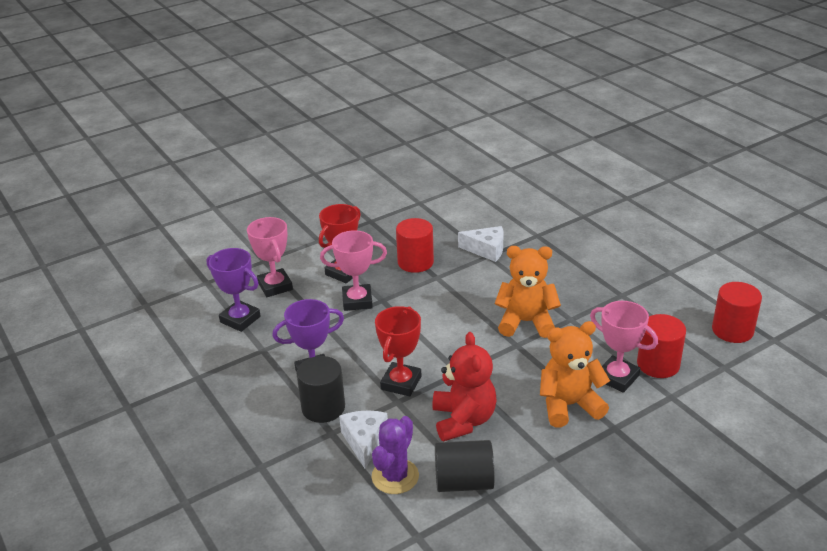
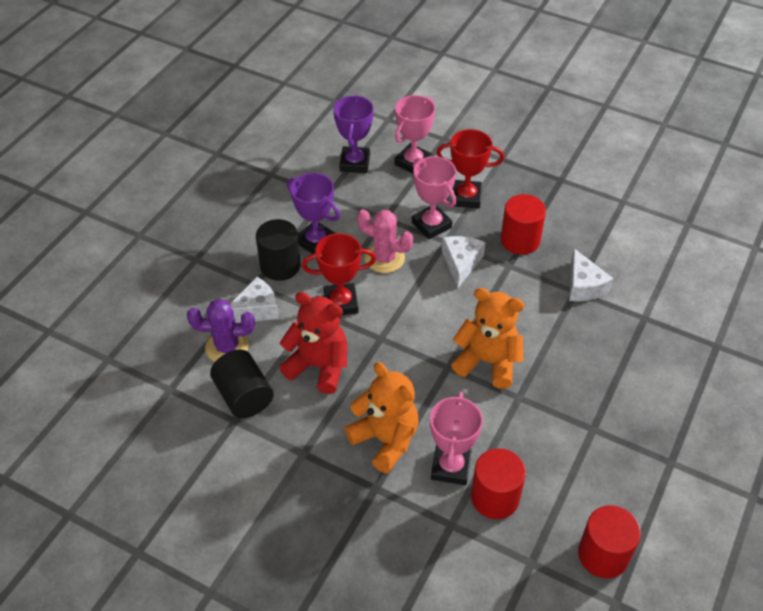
camera: 60 degrees right, 15 degrees up
(371, 340) = (384, 258): none -> pink cactus
(413, 300) = (461, 263): none -> white cheese
(463, 420) = (319, 366): red teddy bear -> red teddy bear turned 120 degrees counterclockwise
(526, 322) = (487, 362): orange teddy bear -> orange teddy bear turned 45 degrees counterclockwise

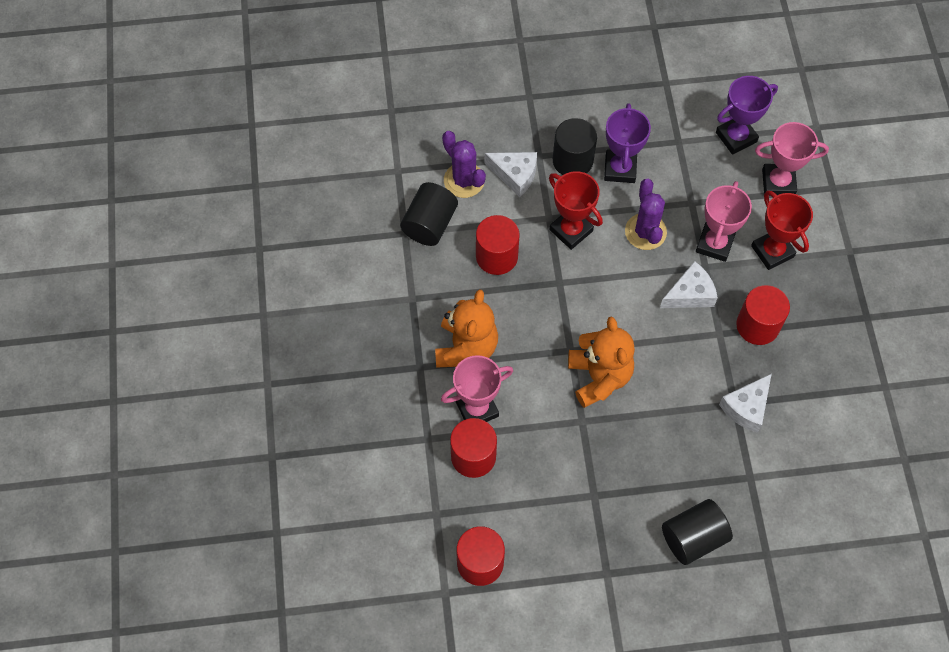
camera: 55 degrees right, 15 degrees up
(319, 366) = (496, 256): red teddy bear -> red cylinder
(384, 258) = (645, 232): pink cactus -> purple cactus
(674, 383) = (693, 538): none -> black cylinder

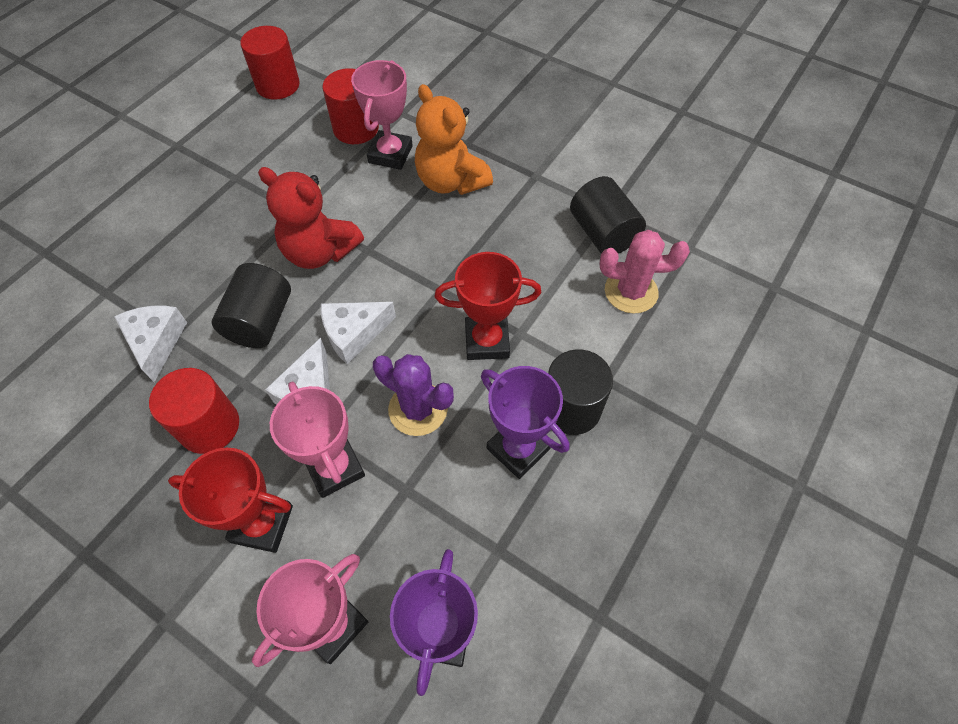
camera: 130 degrees right, 5 degrees down
(464, 180) = (631, 291): purple cactus -> pink cactus
(496, 256) = (518, 260): red cylinder -> none
(515, 175) = (599, 340): white cheese -> white cheese (354, 334)
(599, 377) = (319, 252): orange teddy bear -> red teddy bear
(693, 538) = (122, 214): black cylinder -> black cylinder (260, 321)

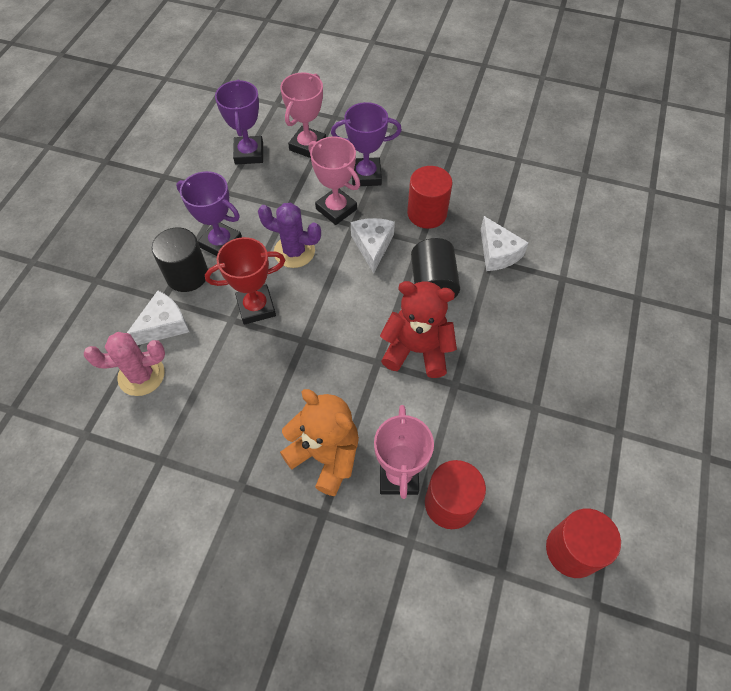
camera: 165 degrees right, 0 degrees up
(262, 524) = (366, 175): red trophy -> purple trophy
(354, 334) = (359, 290): white cheese -> white cheese (164, 325)
(603, 233) = (167, 430): black cylinder -> none

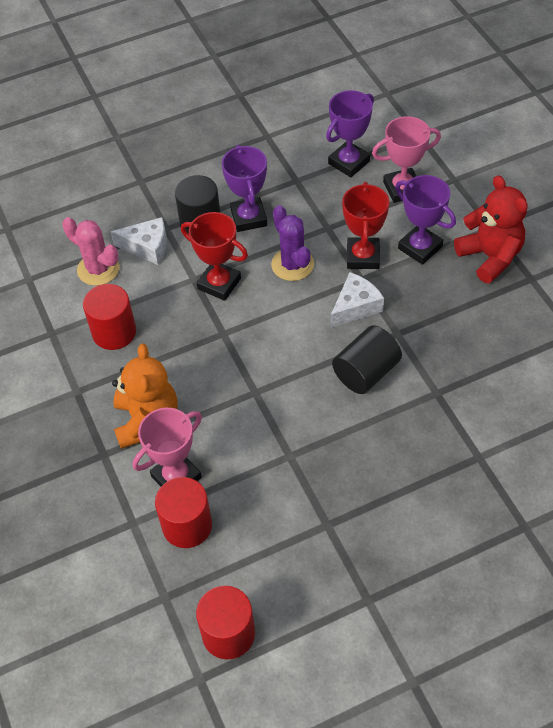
camera: 50 degrees right, 5 degrees down
(336, 209) = (363, 256): pink trophy -> red trophy
(417, 350) = (293, 408): red teddy bear -> red teddy bear (490, 257)
(427, 213) = (431, 316): red cylinder -> red cylinder (114, 332)
(497, 253) = (449, 392): white cheese -> none

